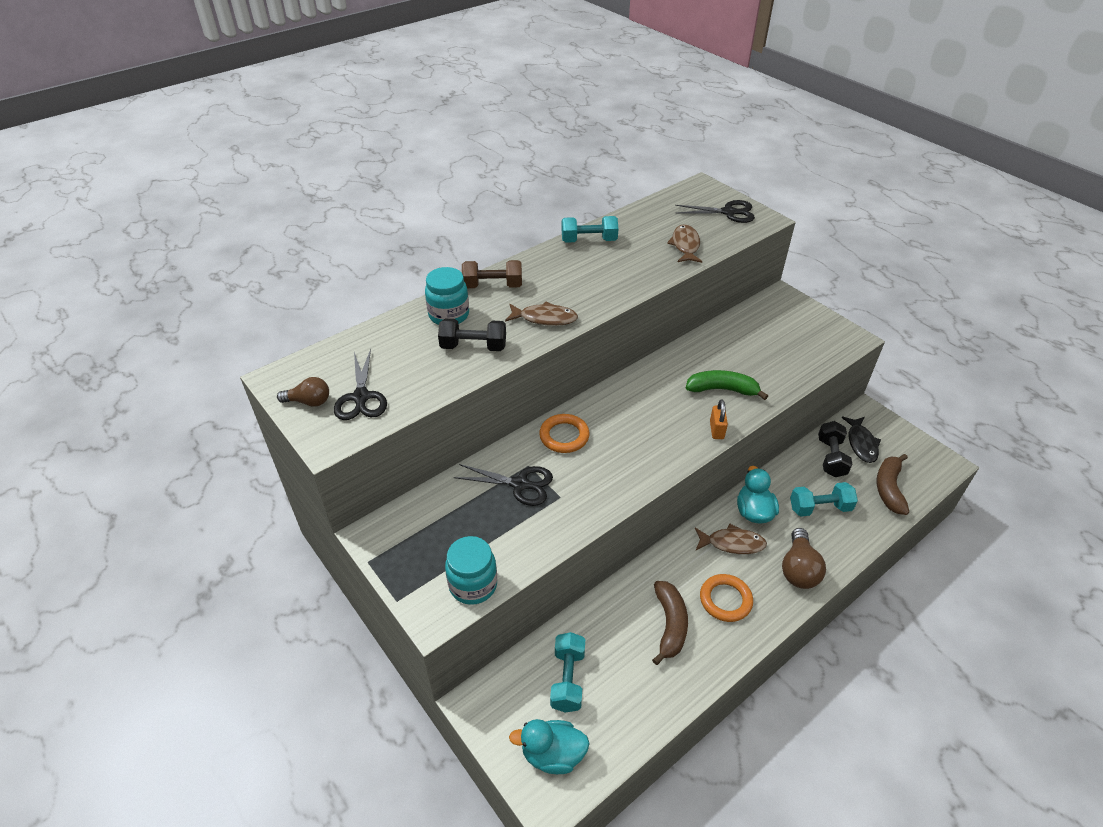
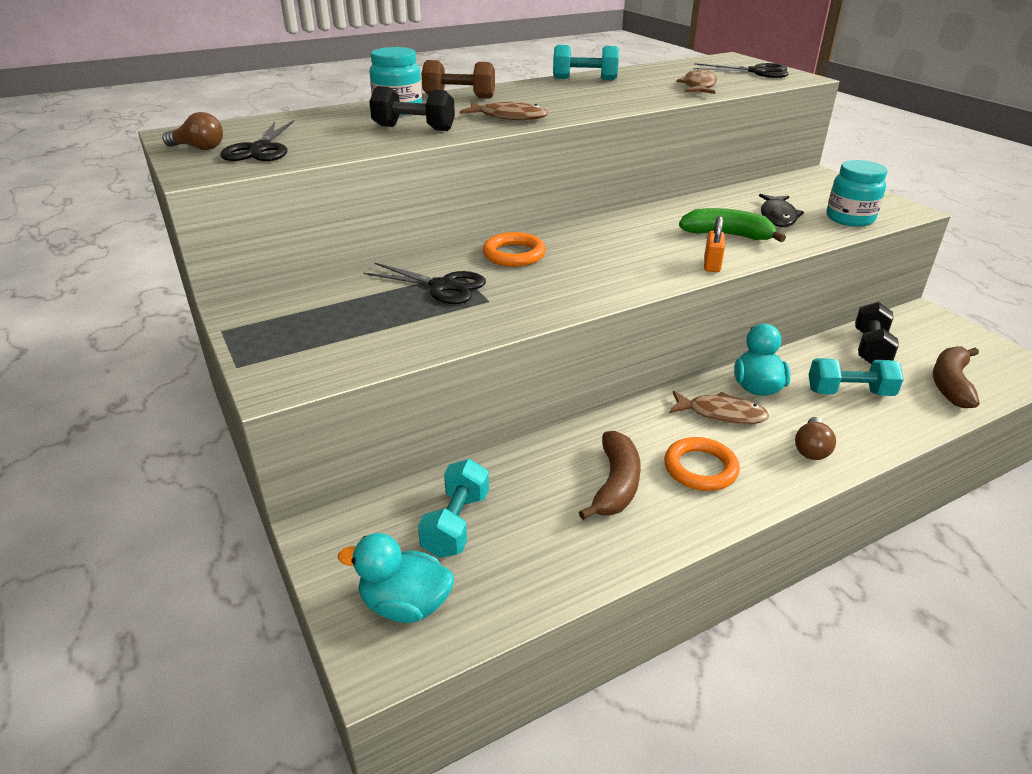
camera: 10 degrees right, 10 degrees down
(473, 585) = (341, 363): turquoise jar -> turquoise jar (849, 218)
(798, 569) = (811, 449): brown light bulb -> brown light bulb, size x0.65
(861, 444) = (914, 340): black fish -> black fish (777, 217)

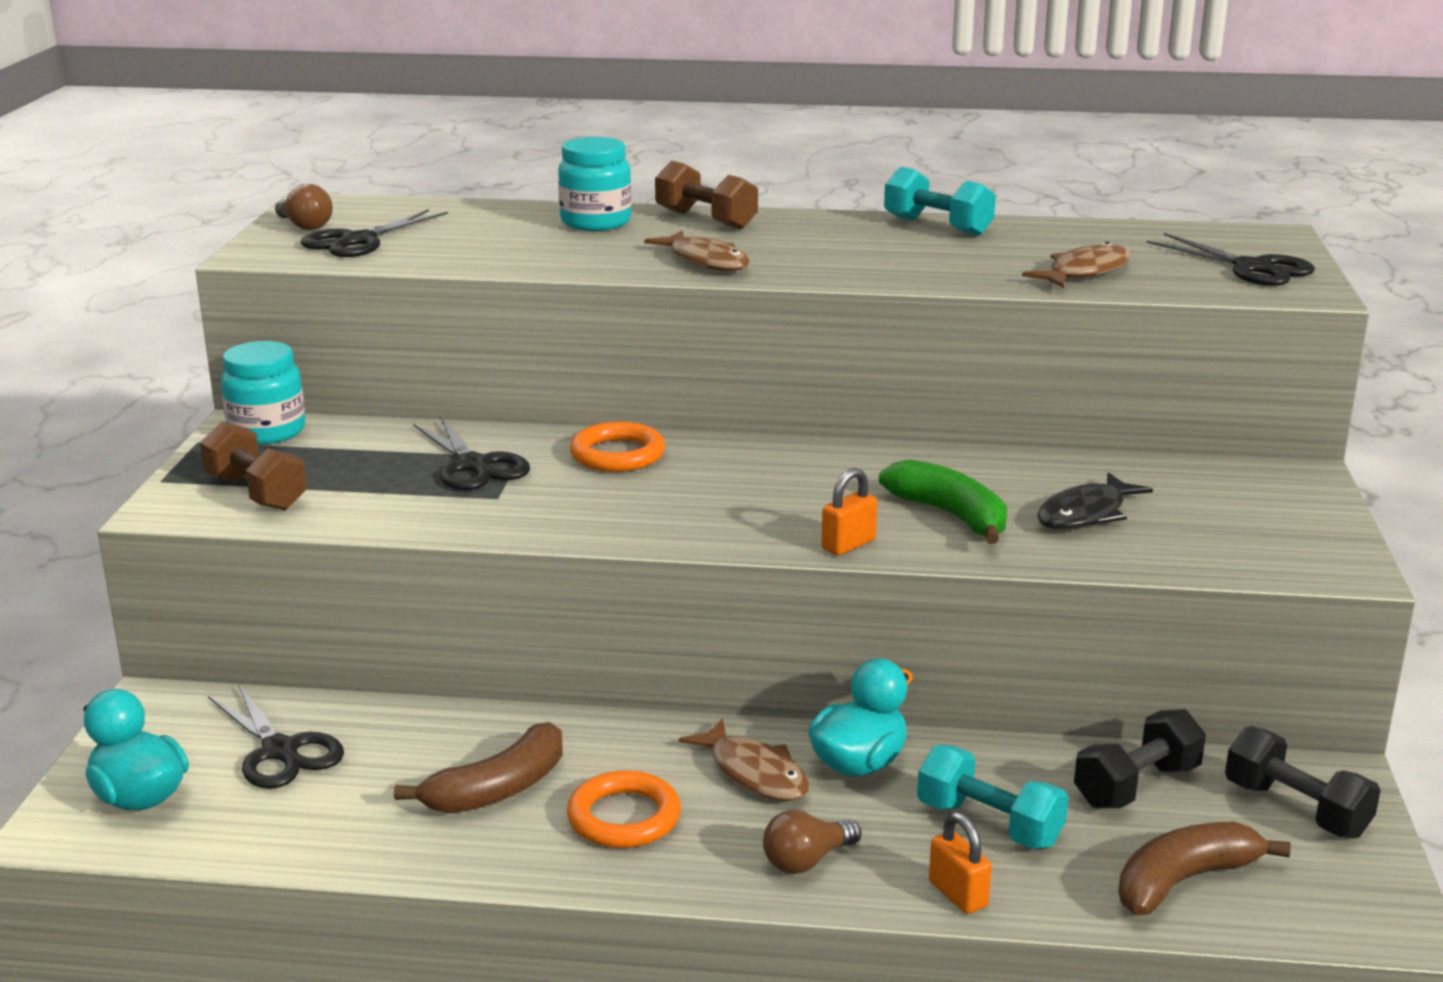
camera: 35 degrees right, 10 degrees down
(325, 350) = (256, 492): none -> brown dumbbell
(414, 128) = (563, 251): black dumbbell -> black dumbbell (1296, 809)
(456, 524) = (280, 751): turquoise dumbbell -> black scissors
(849, 218) = (1204, 551): turquoise jar -> turquoise jar (267, 432)
(890, 433) = (958, 894): none -> orange padlock

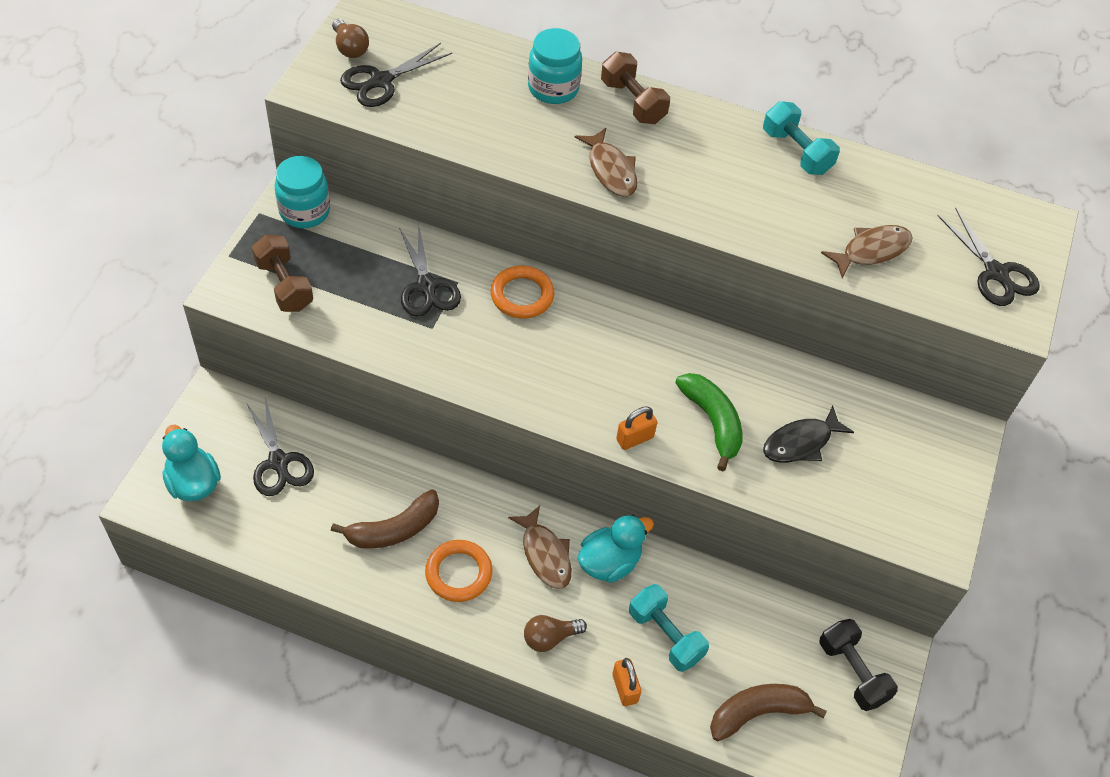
camera: 10 degrees right, 30 degrees up
(1136, 786) = (766, 626): black dumbbell -> none

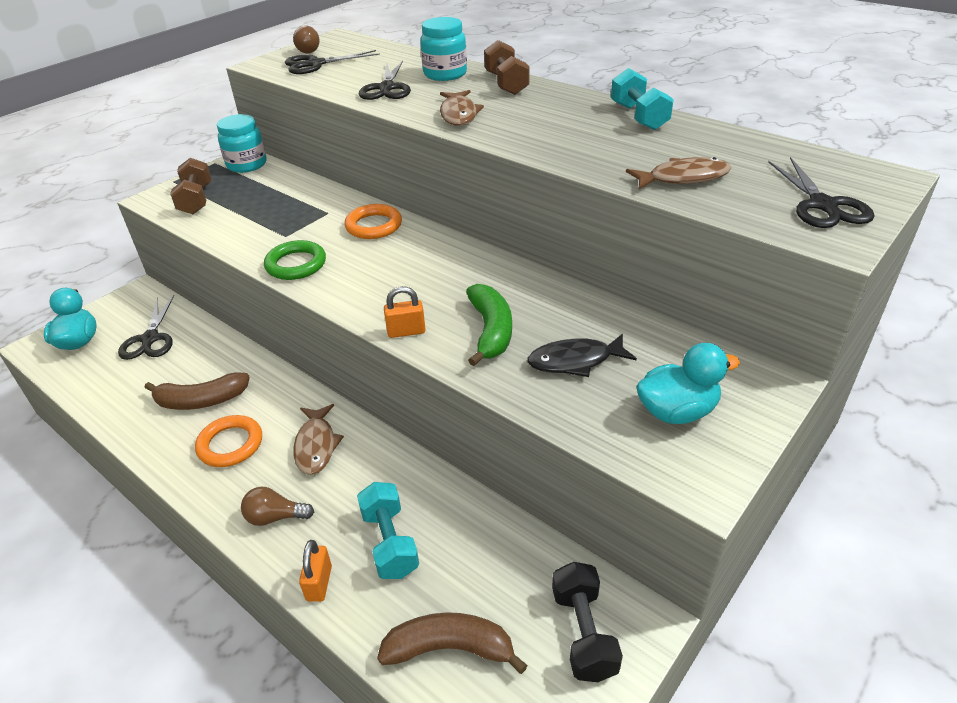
camera: 25 degrees right, 15 degrees down
(426, 286) = (301, 212): black scissors -> black scissors (387, 88)
(471, 369) = (296, 264): none -> green ring
(609, 562) = (372, 464): turquoise duck -> turquoise duck (677, 411)

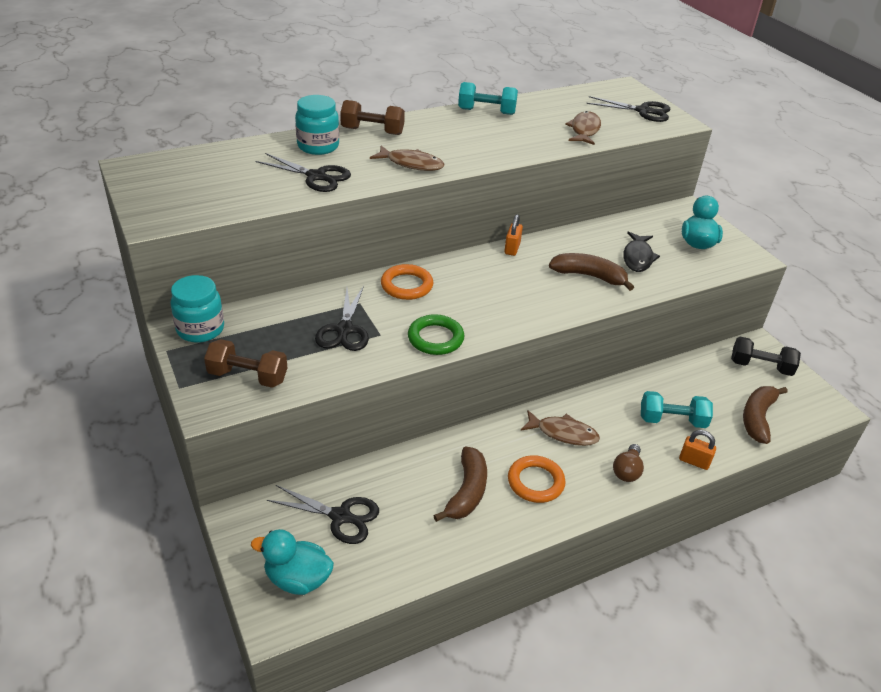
camera: 70 degrees left, 0 degrees up
(308, 50) = (151, 189): brown light bulb -> none
(316, 64) = (202, 194): black scissors -> black scissors (344, 330)
(406, 331) = (568, 309): orange padlock -> orange padlock (512, 248)
(491, 331) = (589, 276): green banana -> brown banana

